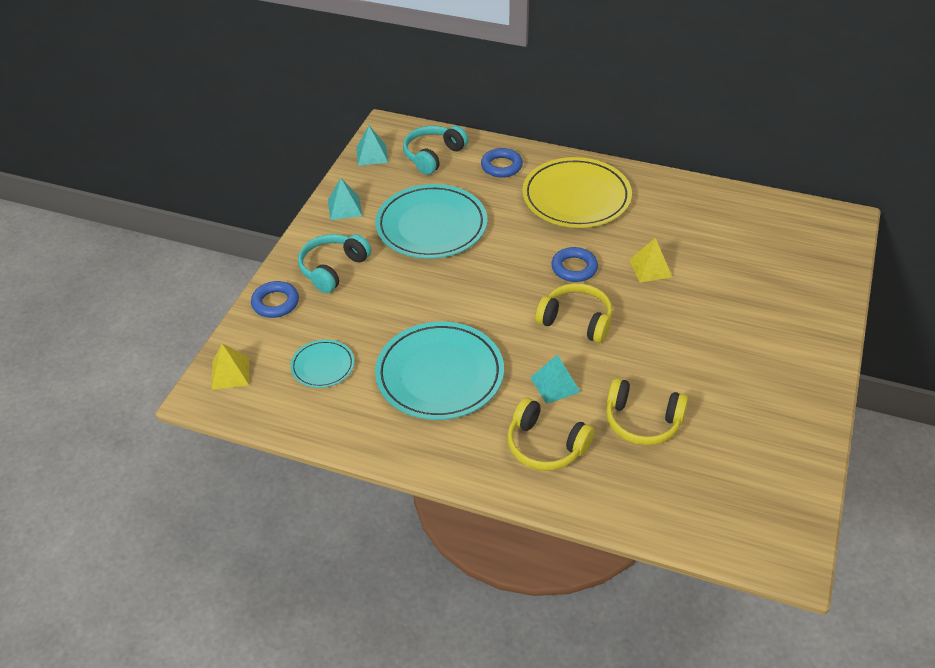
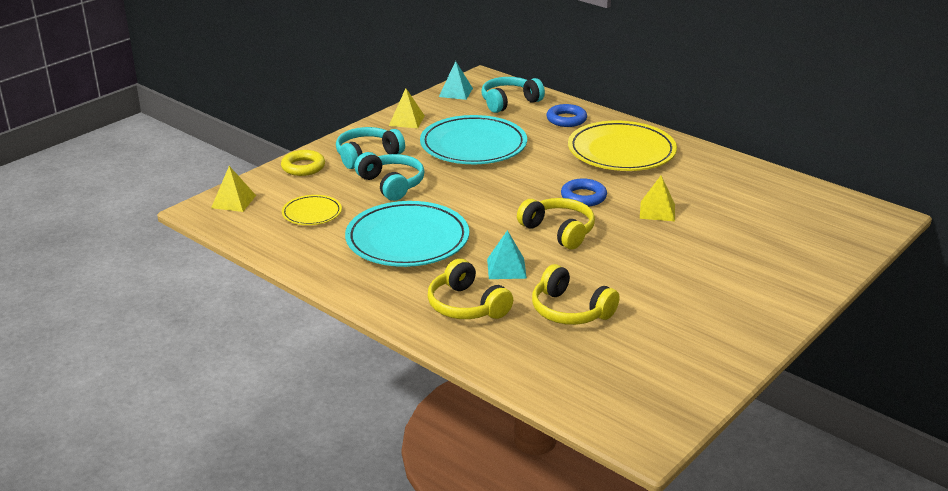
camera: 20 degrees right, 15 degrees down
(275, 303) = (303, 167): blue ring -> yellow ring
(323, 366) = (312, 213): turquoise plate -> yellow plate
(345, 207) = (406, 120): turquoise pyramid -> yellow pyramid
(381, 302) = (392, 184): none -> turquoise headphones

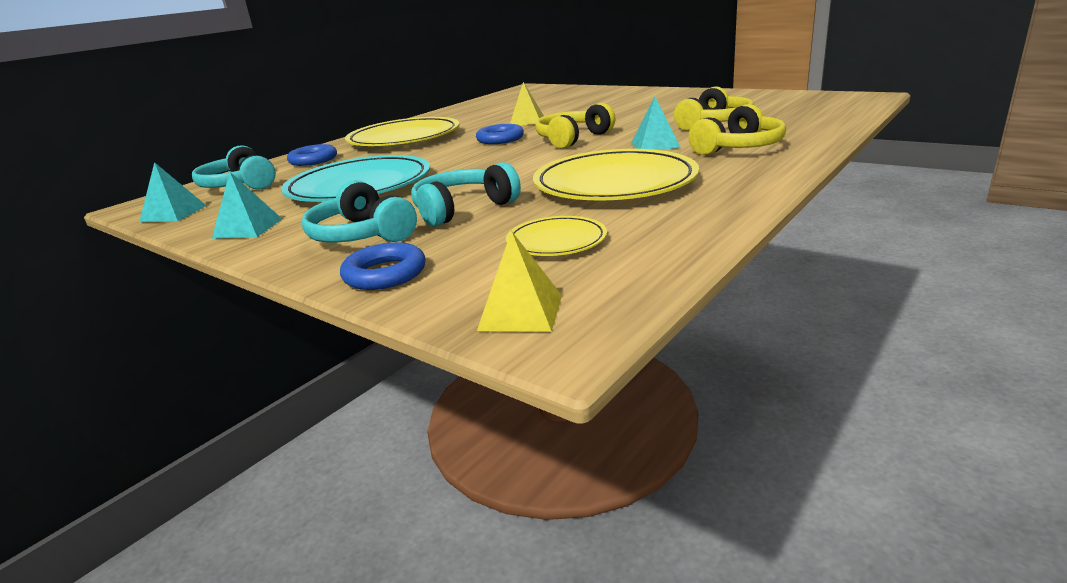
camera: 90 degrees left, 5 degrees down
(303, 167) = (385, 274): yellow ring -> blue ring
(406, 120) = (248, 228): yellow pyramid -> turquoise pyramid
(407, 239) = (614, 183): turquoise plate -> yellow plate

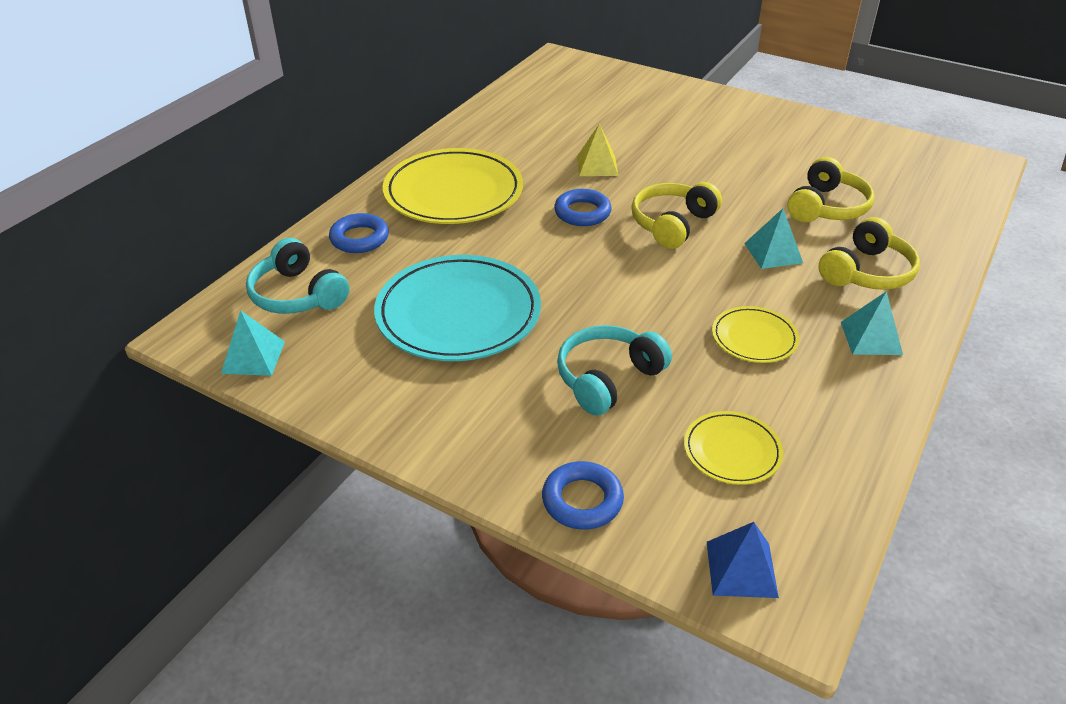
camera: 10 degrees left, 15 degrees up
(248, 228) = (374, 399): turquoise pyramid -> turquoise pyramid (871, 338)
(361, 235) = (519, 424): turquoise headphones -> none
(520, 312) = (741, 569): yellow pyramid -> blue pyramid
(614, 183) = (754, 338): yellow plate -> yellow plate, size x0.50

